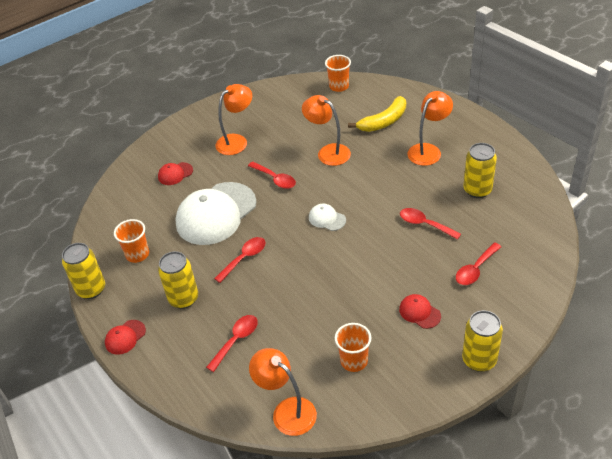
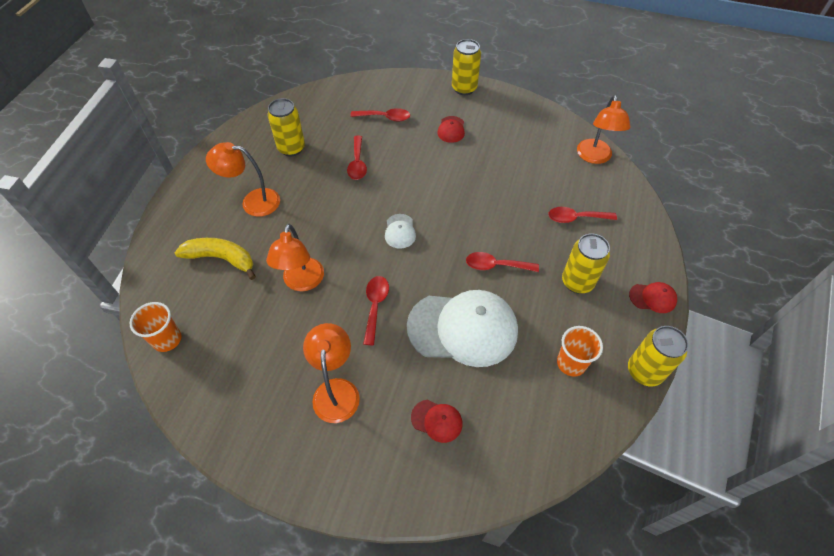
camera: 130 degrees left, 10 degrees up
(237, 141) = (336, 390): orange lamp -> orange lamp turned 75 degrees clockwise
(354, 361) = (524, 143): orange cup -> none

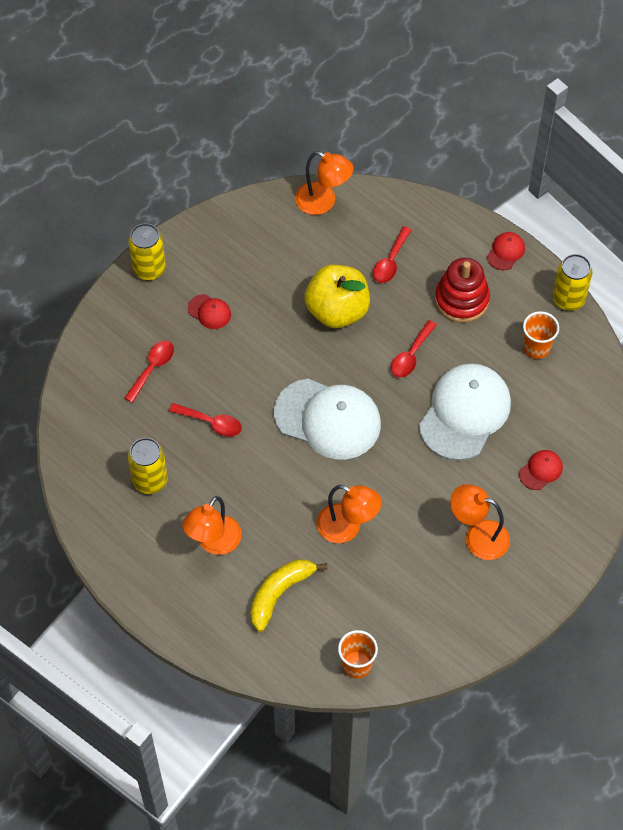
camera: 65 degrees left, 5 degrees up
(375, 306) = (406, 474): red spoon -> none
(400, 231) = (328, 419): white cap -> white cap, size x2.32
(504, 201) = (337, 311): none -> yellow apple
(577, 282) = (461, 300): yellow can -> red stacking toy

